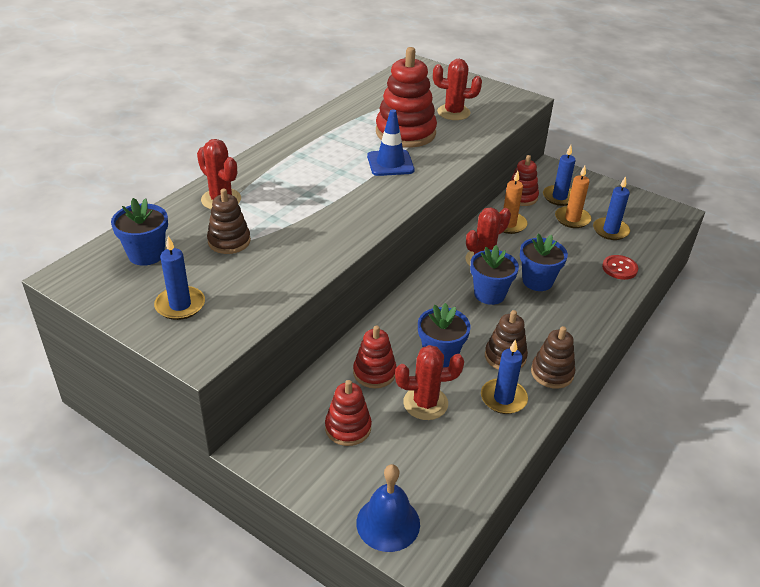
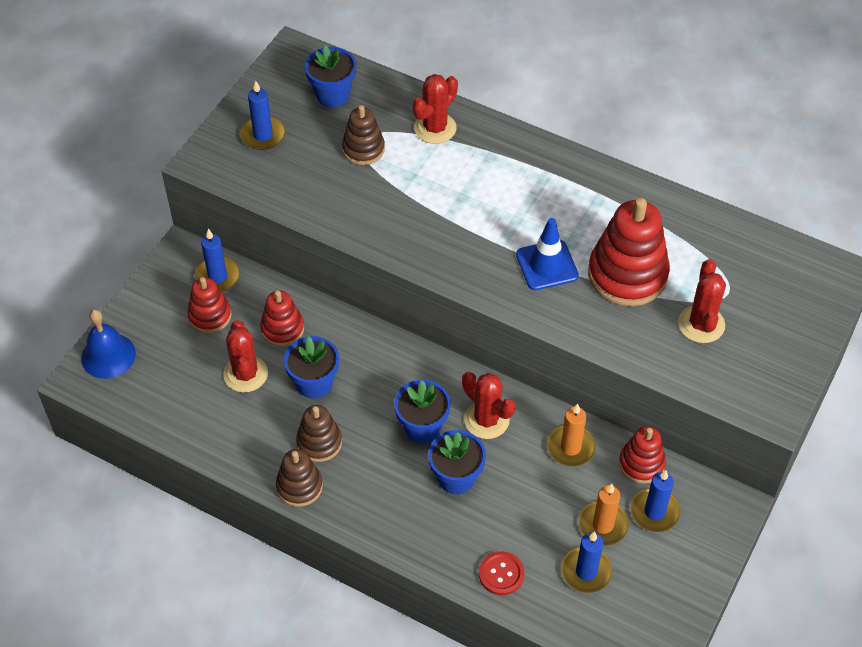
camera: 85 degrees right, 15 degrees up
(503, 398) = (258, 440): blue candle -> blue candle (217, 276)

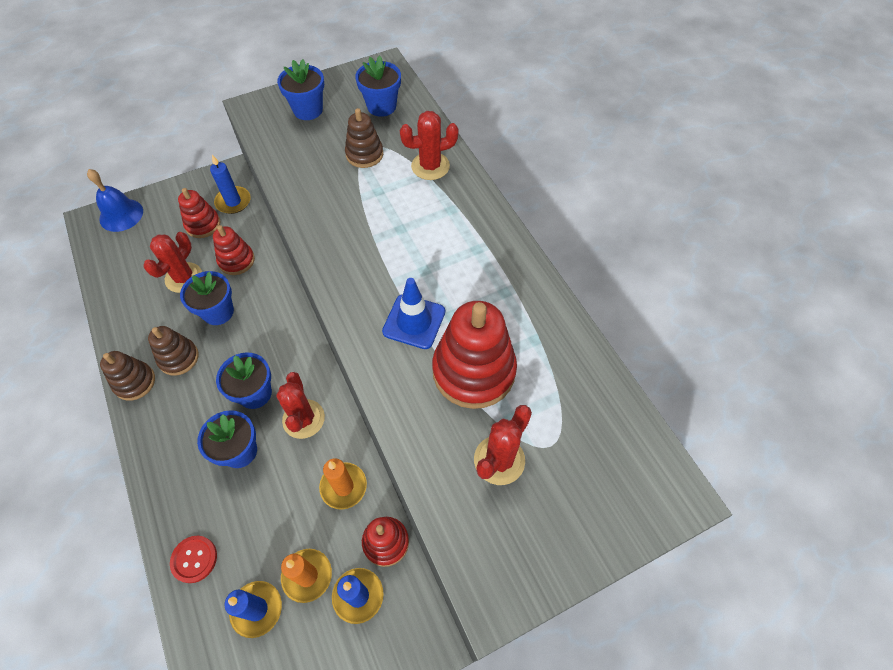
camera: 35 degrees right, 5 degrees up
(263, 135) = (308, 110): blue candle -> blue flower pot

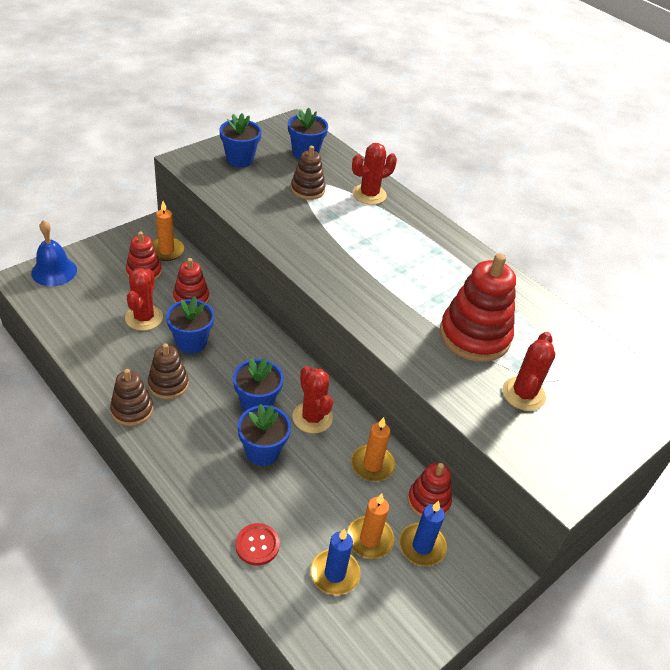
camera: 20 degrees left, 15 degrees down
(233, 202) = (166, 251): blue candle -> orange candle
(414, 321) = (409, 307): blue traffic cone -> none

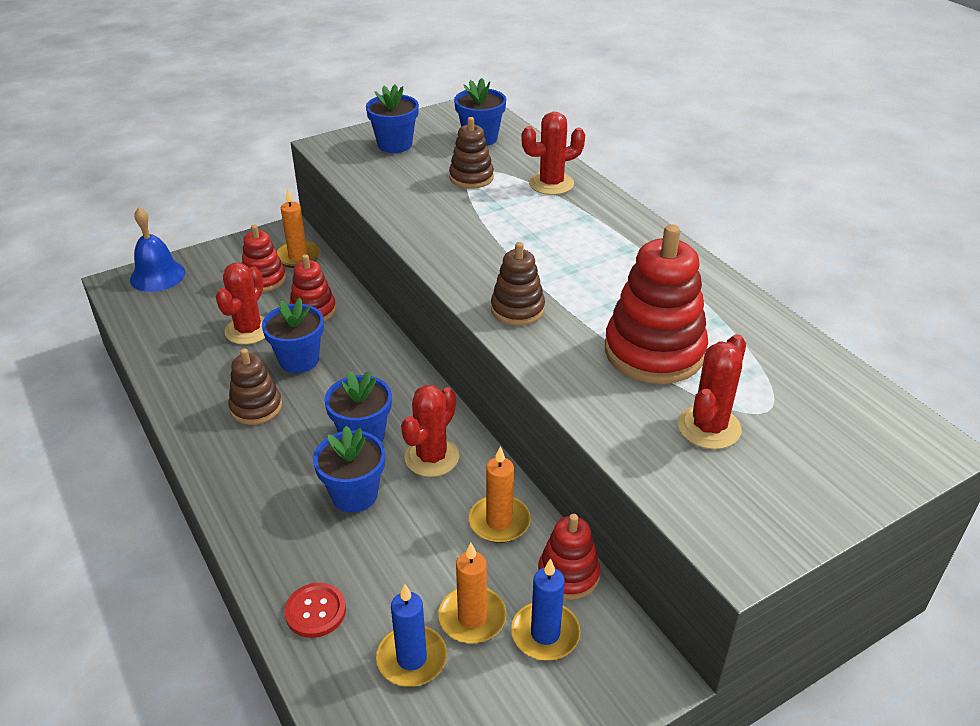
camera: 15 degrees right, 5 degrees down
(132, 410) = (202, 434): brown stacking toy -> brown stacking toy (517, 309)
(312, 417) = (432, 457): red cactus -> red cactus turned 45 degrees clockwise

